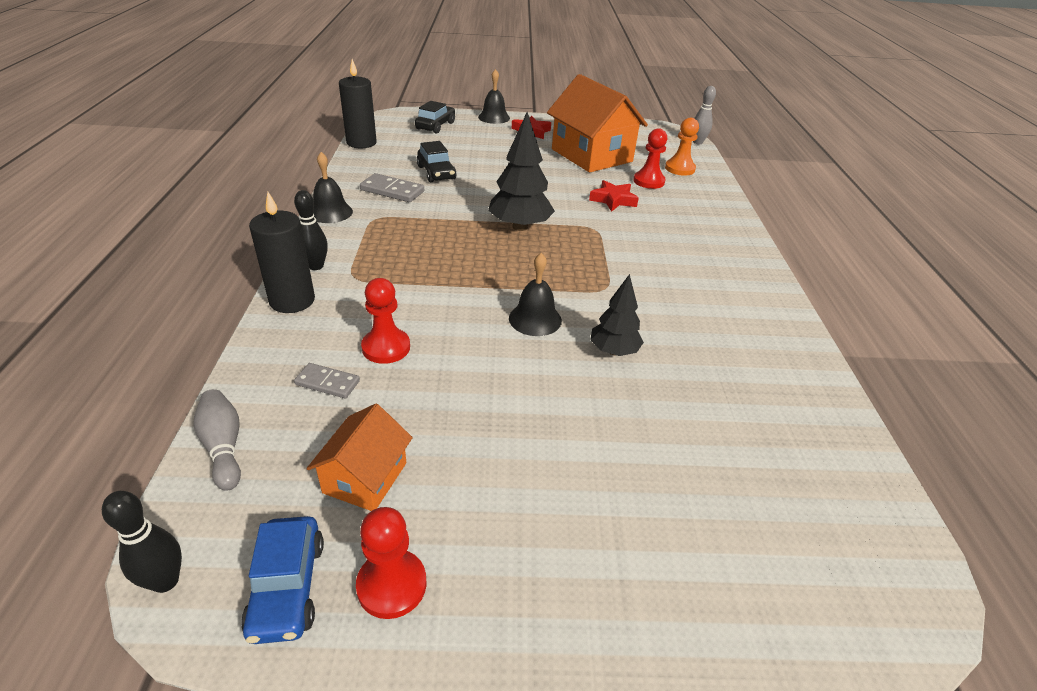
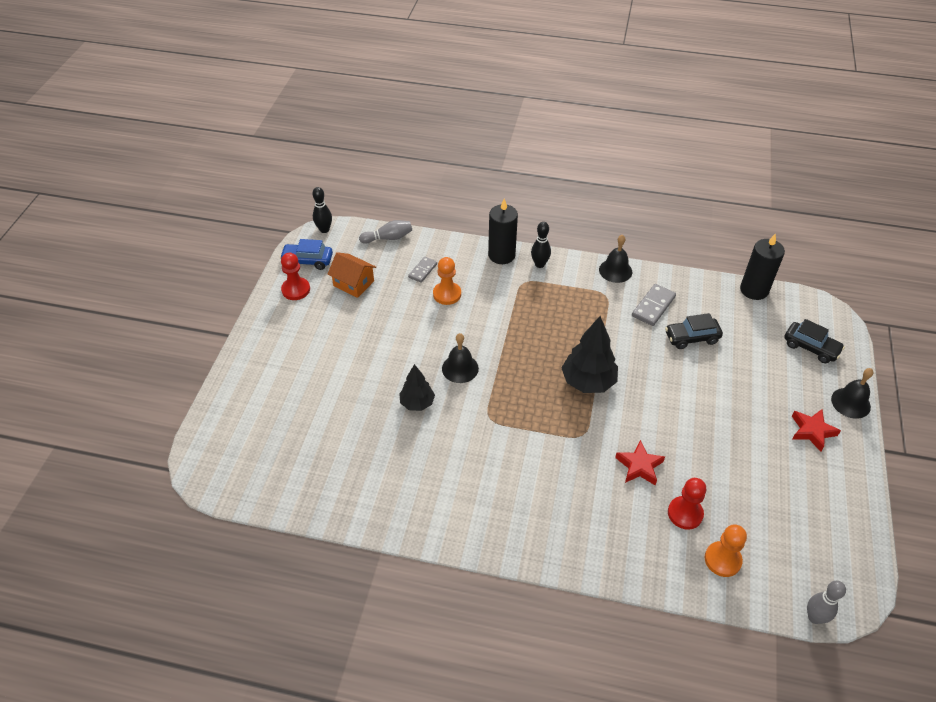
camera: 105 degrees right, 10 degrees up
(386, 347) = (447, 294): red pawn -> orange pawn
(591, 155) = (750, 476): orange house -> none

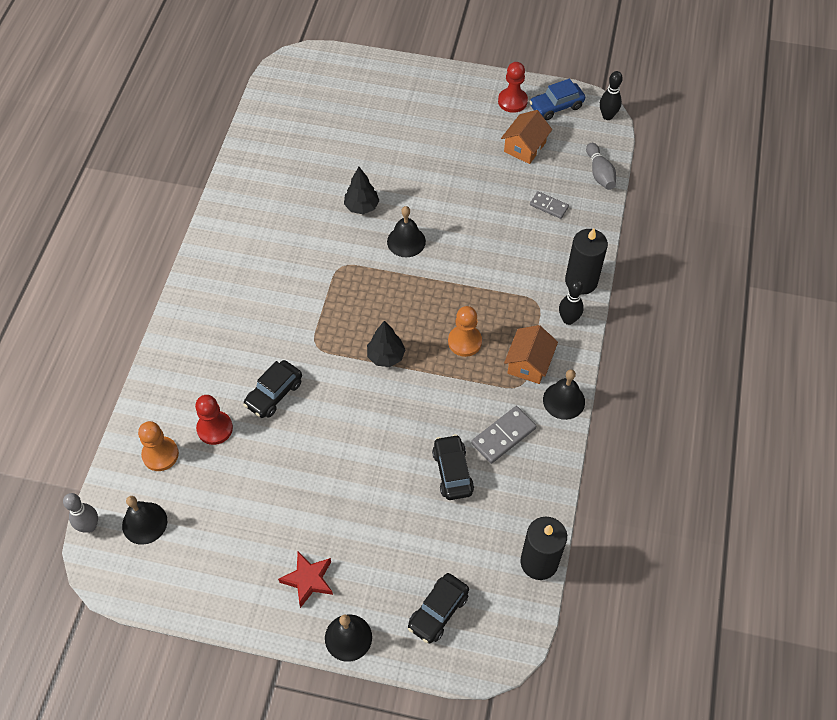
camera: 90 degrees right, 10 degrees up
(307, 261) = (556, 106): blue car -> blue car turned 120 degrees counterclockwise
(447, 294) = (513, 229): orange pawn -> orange pawn (464, 342)
(584, 289) = (529, 363): none -> orange house
(588, 382) = (386, 356): black tree -> black tree, size x0.62
(639, 466) = (274, 394): red star -> black car
(653, 306) = (503, 436): grey domino -> grey domino turned 75 degrees counterclockwise
(797, 566) = (144, 523): none -> black bell

